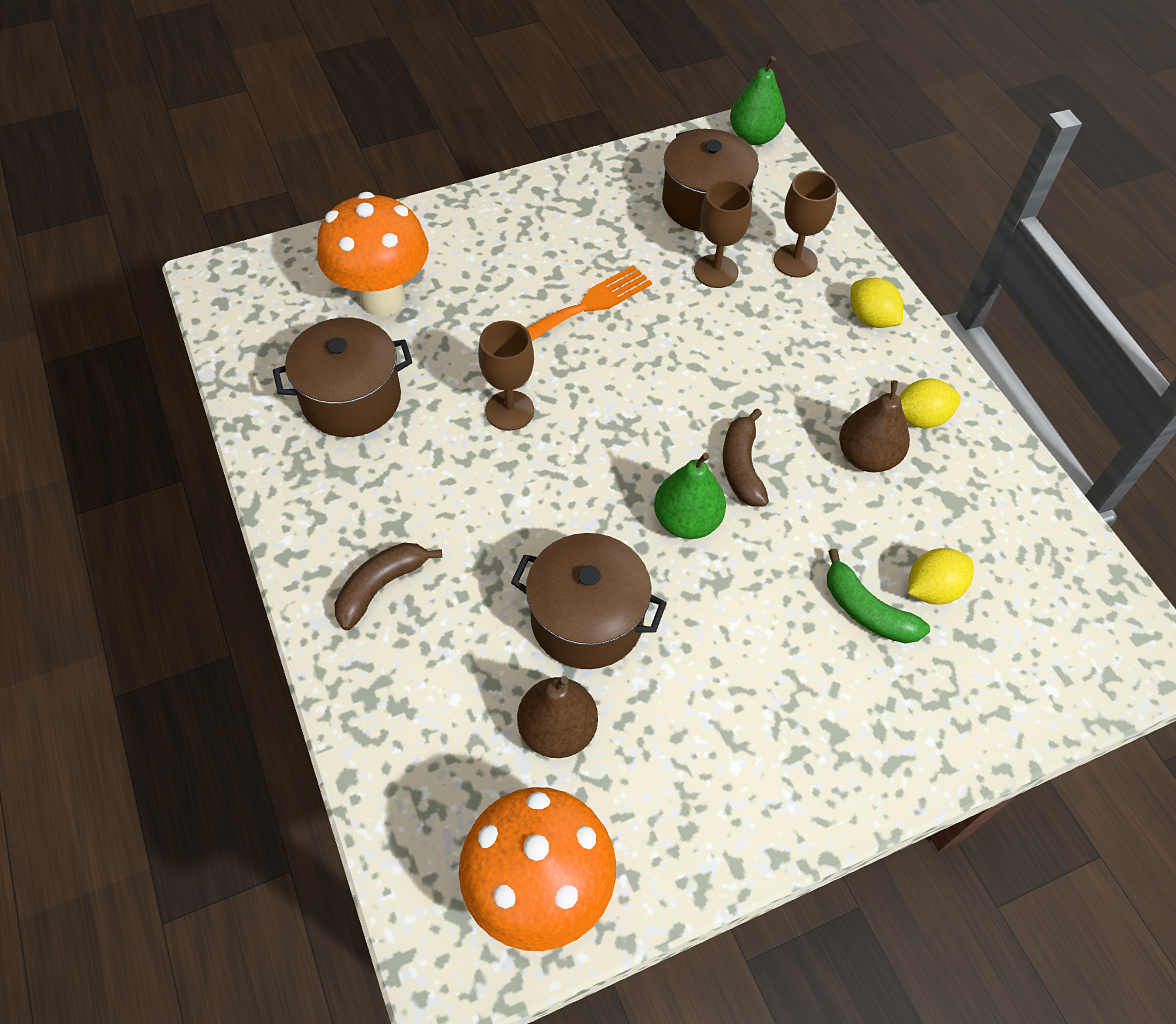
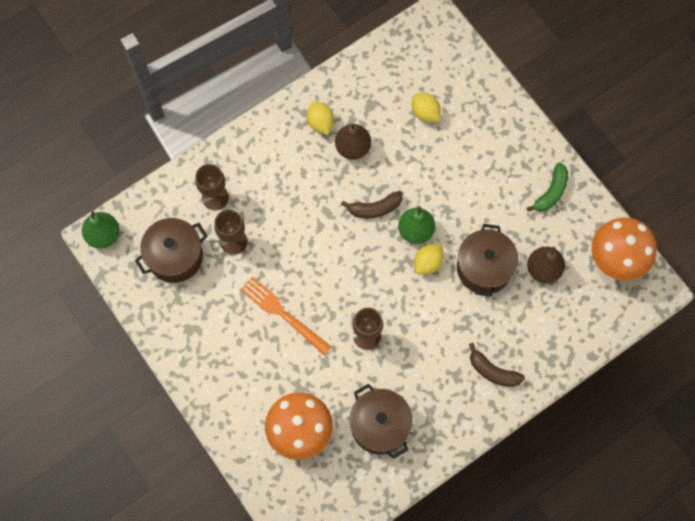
camera: 100 degrees left, 15 degrees up
(866, 611) = (445, 141): green banana -> green banana (551, 192)
(871, 318) = (253, 152): yellow lemon -> yellow lemon (428, 263)

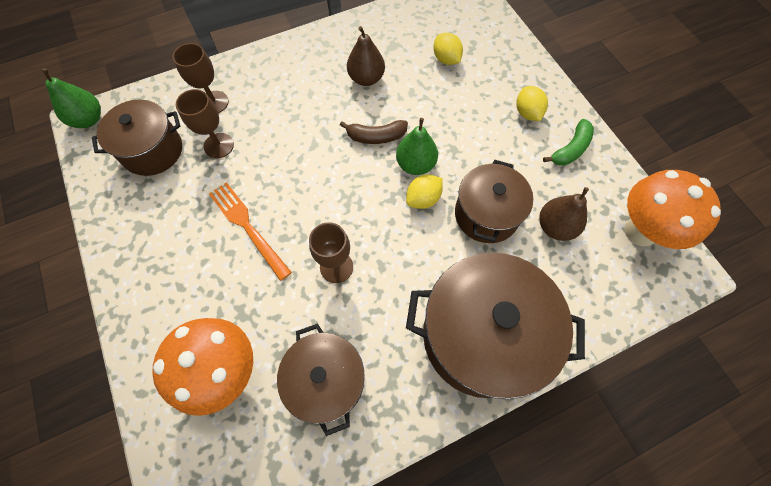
camera: 10 degrees right, 5 degrees down
(320, 123) = (339, 53): yellow lemon -> yellow lemon (527, 113)
(493, 371) = (481, 336): brown banana -> brown pot

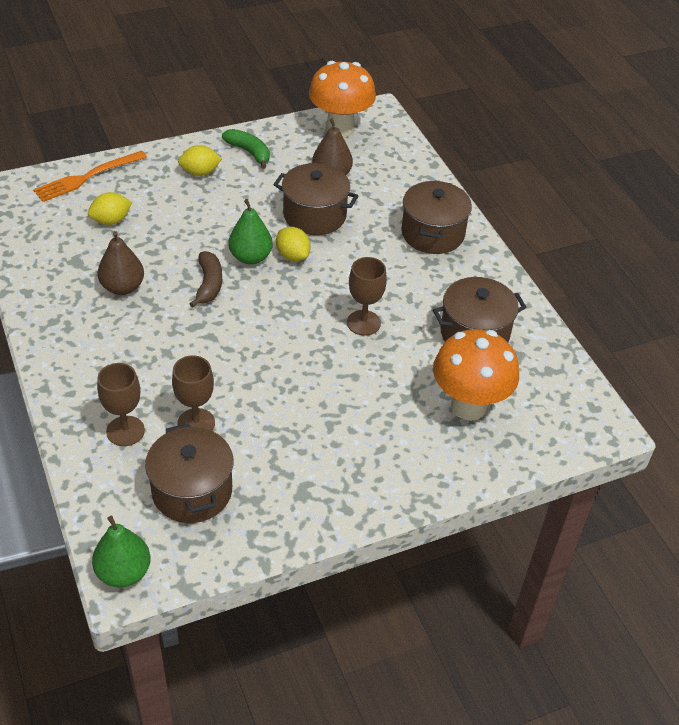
camera: 90 degrees left, 20 degrees down
(247, 226) = (311, 393): orange fork -> orange fork (86, 178)
(481, 336) = (432, 233): brown pot -> brown pot, size x0.61

